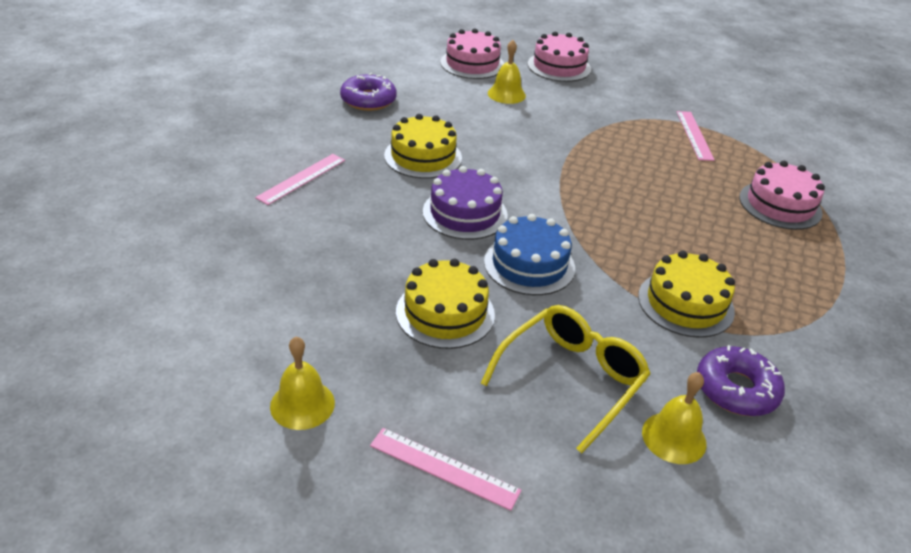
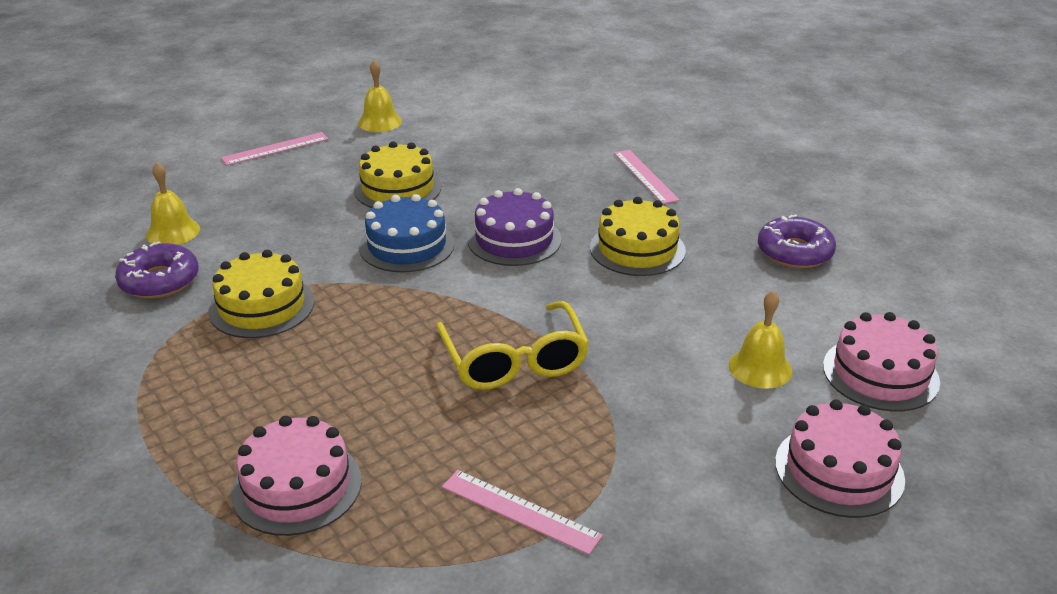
camera: 125 degrees right, 5 degrees down
(571, 379) = (271, 214): yellow glasses -> yellow glasses (514, 360)

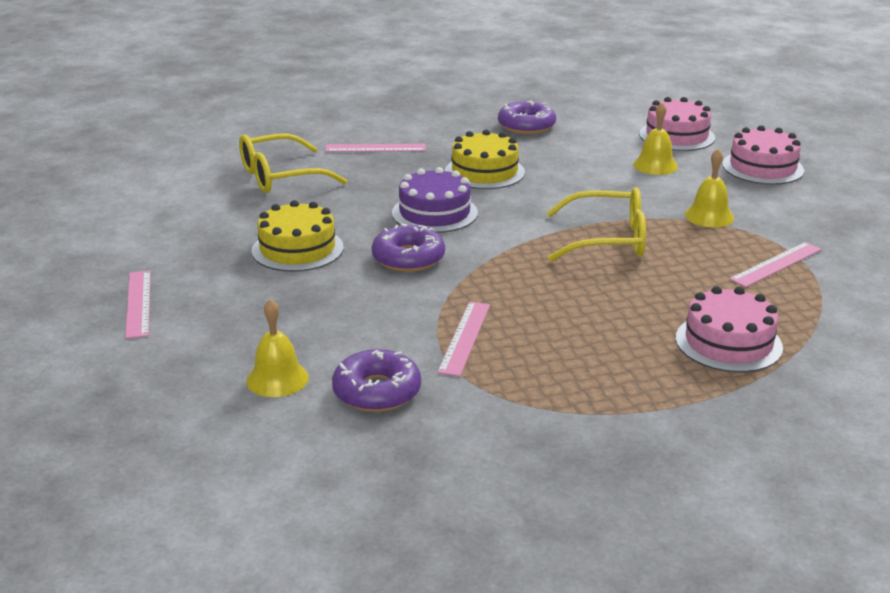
camera: 70 degrees left, 5 degrees down
(262, 306) = (464, 337): yellow cake -> pink ruler
(380, 122) = (141, 240): yellow bell -> yellow bell (709, 216)
(407, 245) = (408, 258): blue cake -> purple donut
(540, 146) = (280, 177): none -> yellow glasses

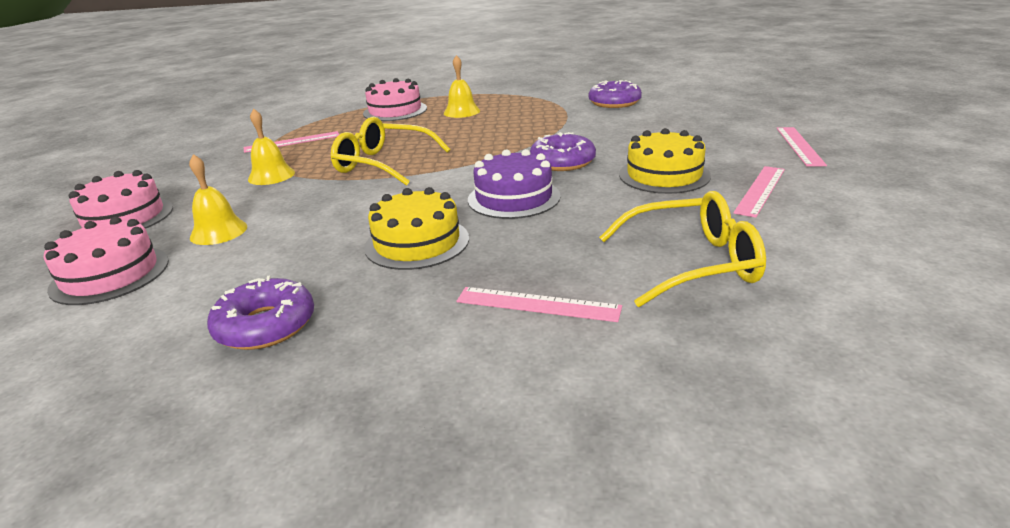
camera: 160 degrees left, 0 degrees up
(277, 379) = (675, 108): yellow bell -> yellow bell (461, 112)
(464, 337) = (549, 119): pink ruler -> pink ruler (760, 190)

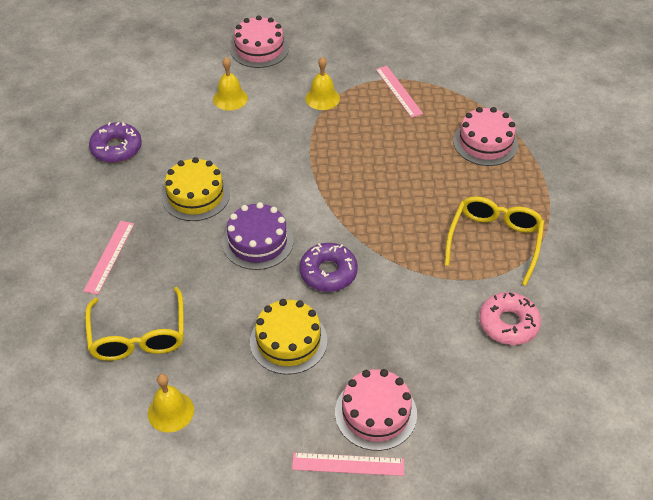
camera: 85 degrees right, 20 degrees up
(110, 274) = (184, 72): pink cake -> pink cake (375, 413)
(383, 164) = (338, 157): yellow glasses -> yellow glasses (494, 241)
(461, 112) = (480, 193): yellow bell -> yellow bell (170, 411)
(614, 102) = (508, 324): purple donut -> pink donut
(760, 190) = (245, 403): pink ruler -> none

